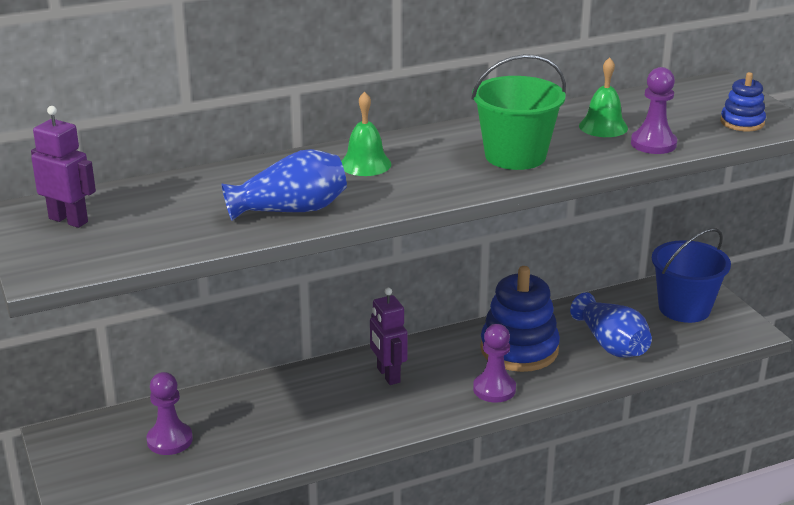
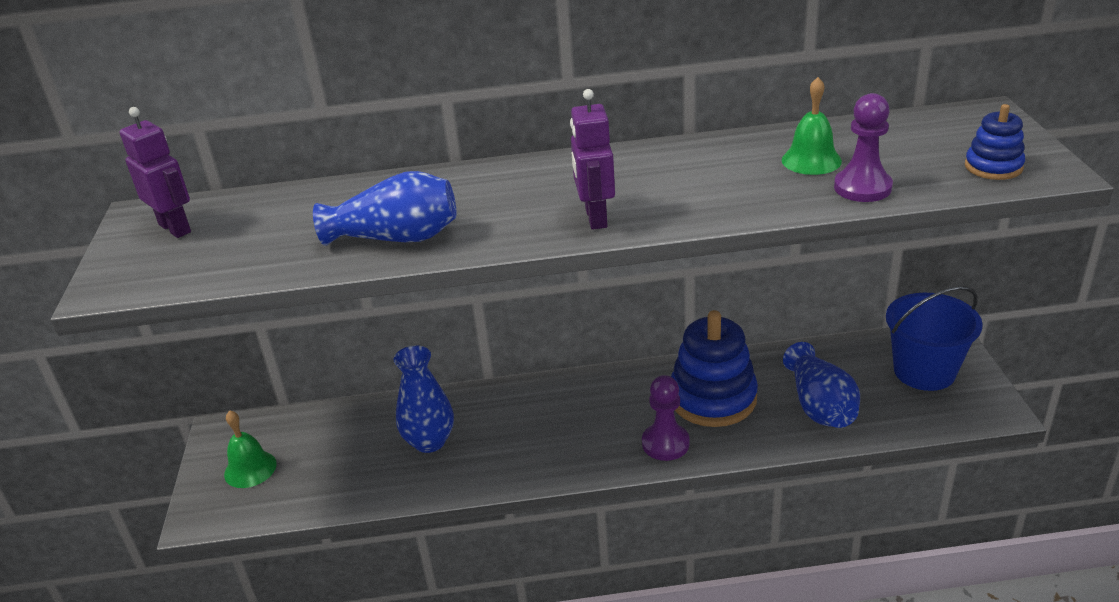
camera: 20 degrees right, 5 degrees up
(169, 440) = (316, 452): purple pawn -> none
(278, 416) = (429, 441): none -> blue vase
(365, 164) = (511, 187): green bell -> green bell (250, 469)
(388, 375) = (560, 410): purple robot -> purple robot (595, 218)
(515, 156) = (684, 191): green bucket -> none

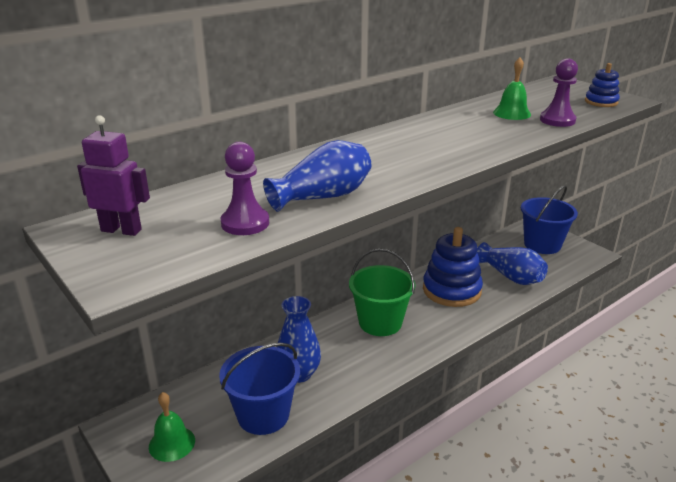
camera: 35 degrees left, 5 degrees down
(353, 474) = (263, 415): none -> blue bucket
(577, 411) = (380, 322): none -> green bucket
(595, 218) = (438, 160): purple robot -> none
(665, 443) = (451, 323): purple pawn -> purple pawn (245, 223)

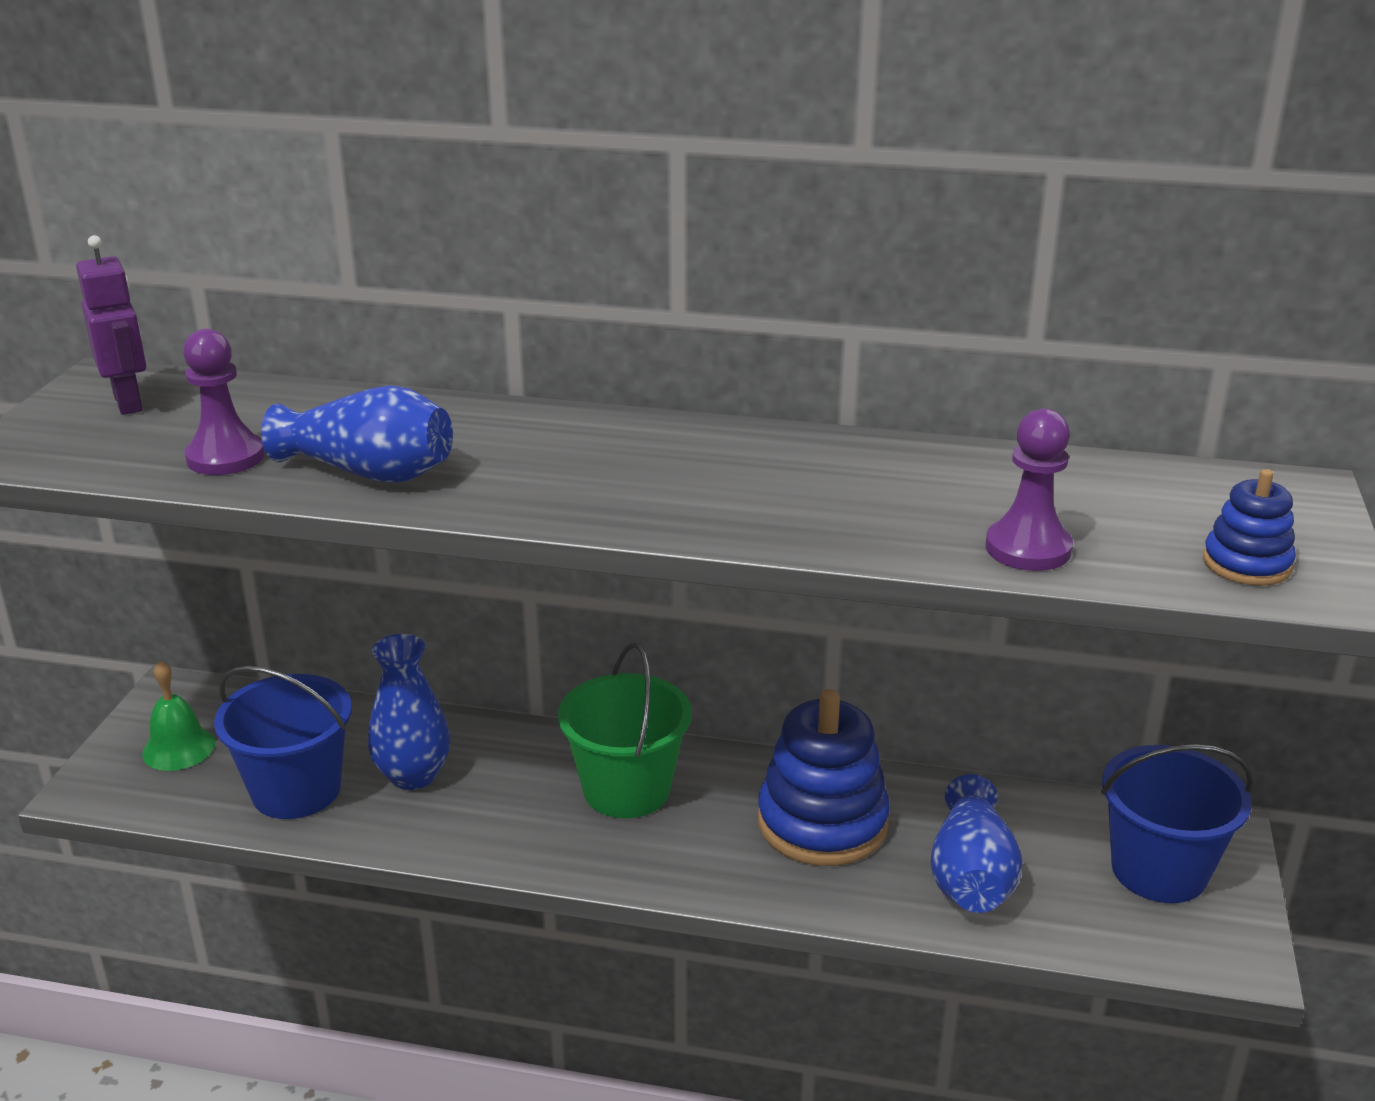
camera: 50 degrees right, 0 degrees up
(512, 113) = (985, 496): green bell -> none

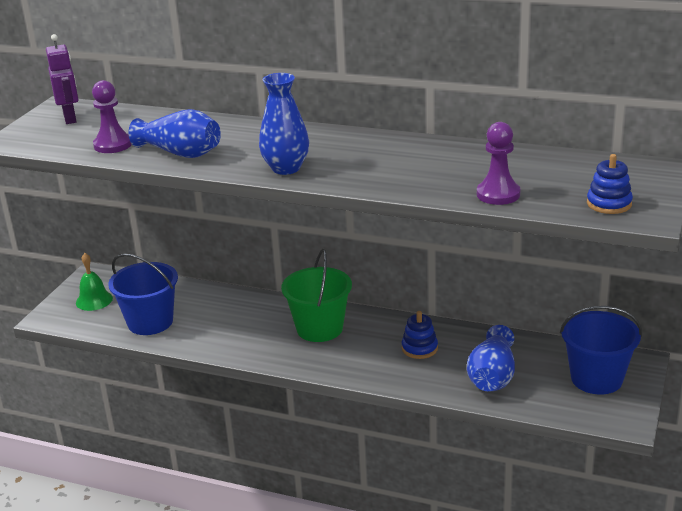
camera: 10 degrees right, 0 degrees up
(413, 775) = (210, 317): blue vase -> blue vase (286, 168)
(822, 823) = (419, 348): blue stacking toy -> blue stacking toy, size x0.52

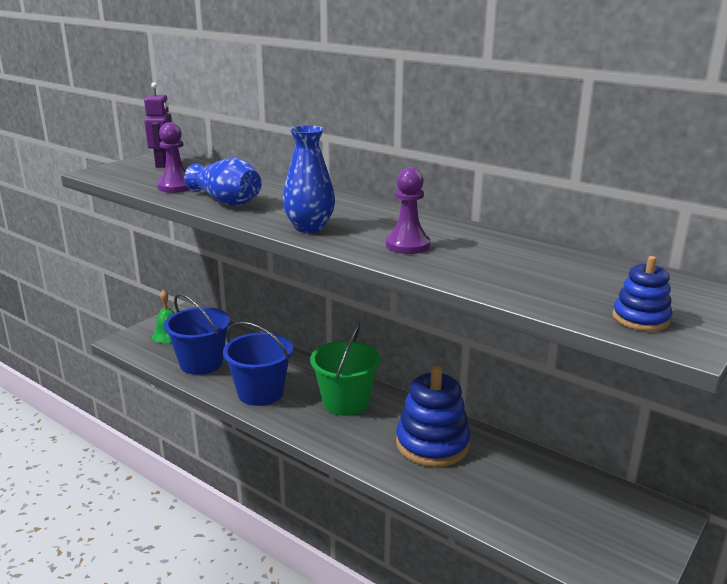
camera: 15 degrees right, 5 degrees down
(419, 348) = (432, 444): blue stacking toy -> blue stacking toy, size x1.93
(492, 376) = (495, 492): blue vase -> none
(498, 194) = (511, 286): purple pawn -> purple pawn (407, 245)
(596, 378) = (612, 524): blue bucket -> blue bucket (260, 393)

